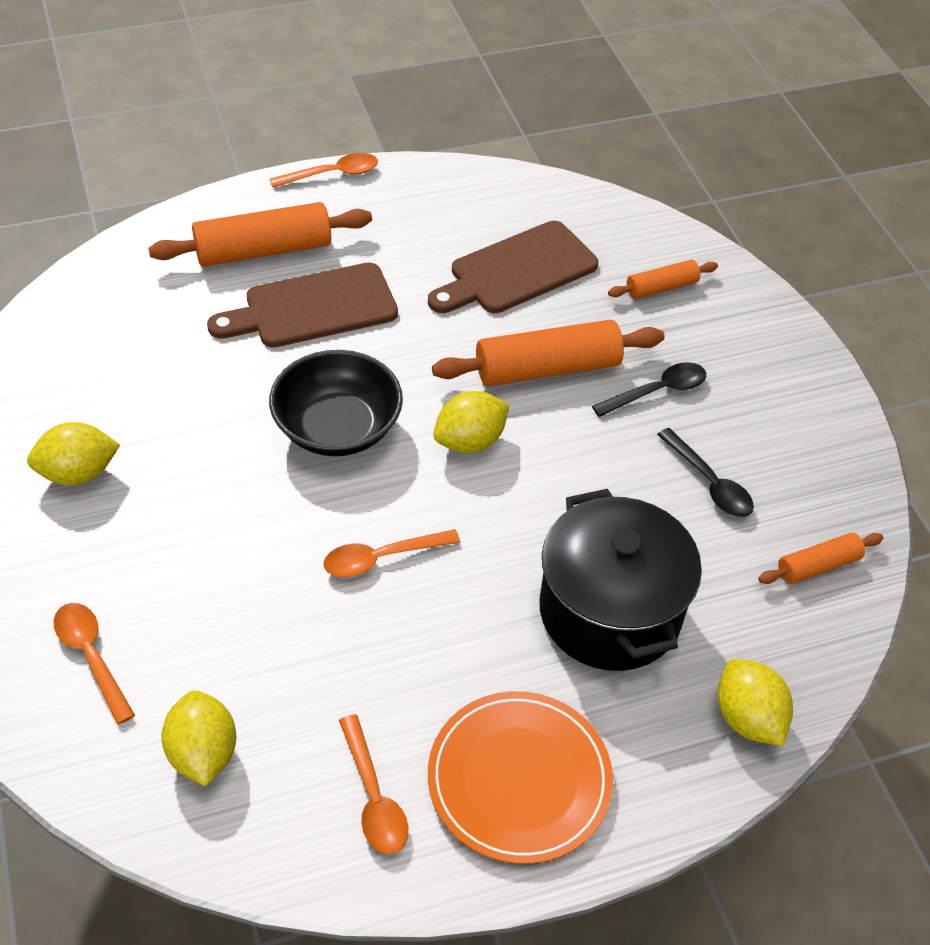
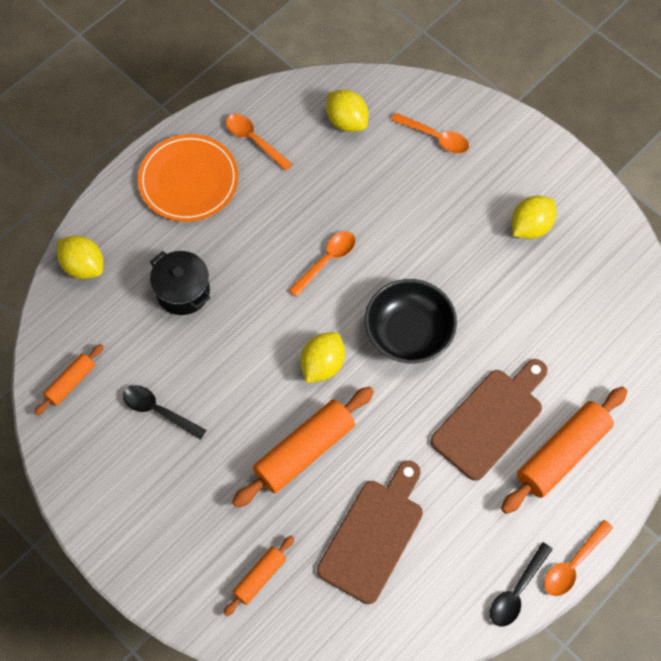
camera: 155 degrees right, 15 degrees up
(610, 611) = (183, 291): black pot -> black pot, size x0.61
(657, 391) = (221, 470): black spoon -> black spoon (517, 591)

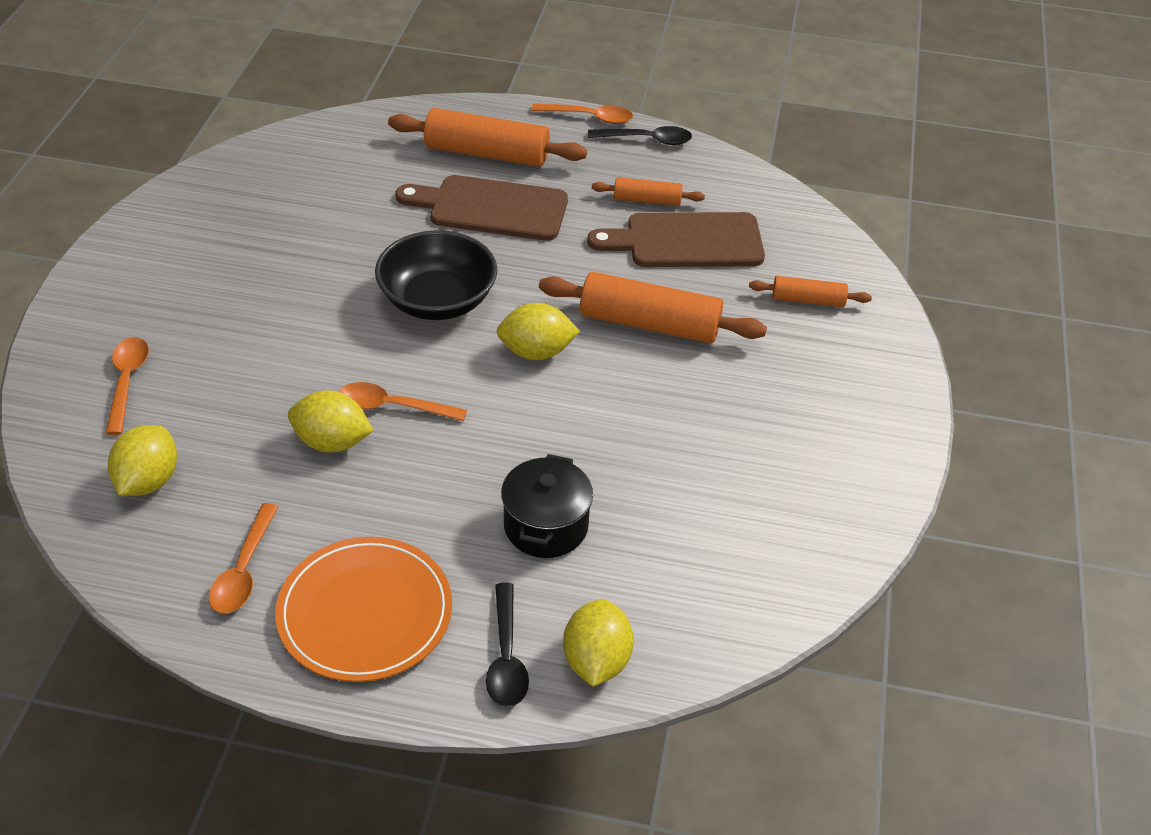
camera: 125 degrees left, 20 degrees down
(71, 382) = (766, 574): orange rolling pin -> orange rolling pin (647, 200)
(158, 411) = (720, 467): black spoon -> black spoon (506, 657)
(530, 227) = (220, 256): yellow lemon -> yellow lemon (332, 442)

